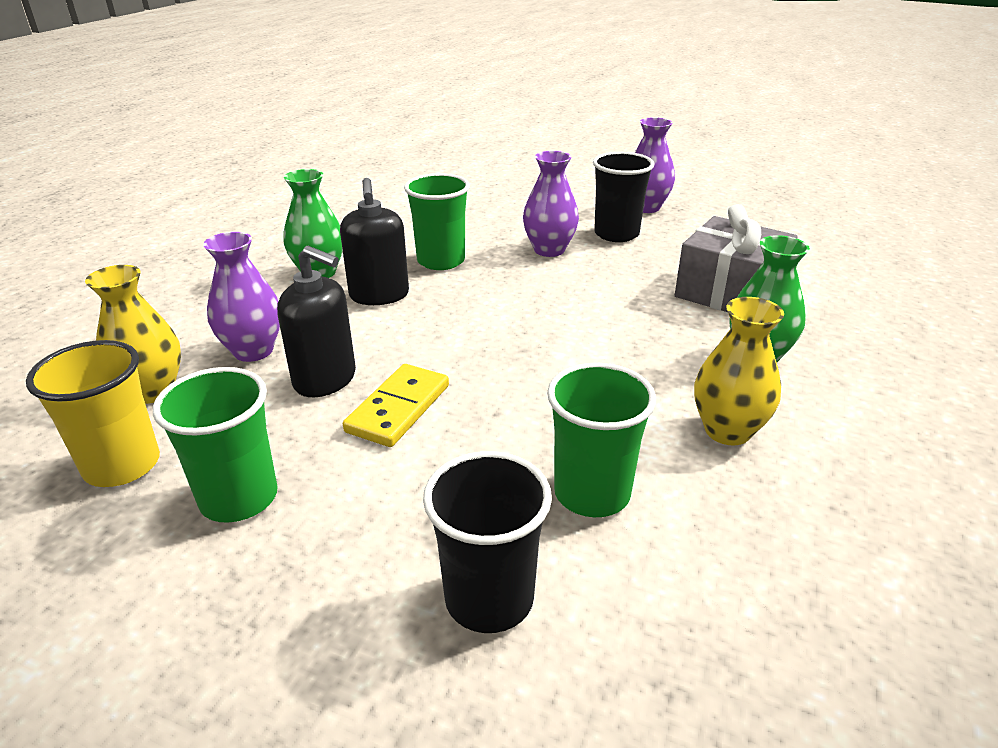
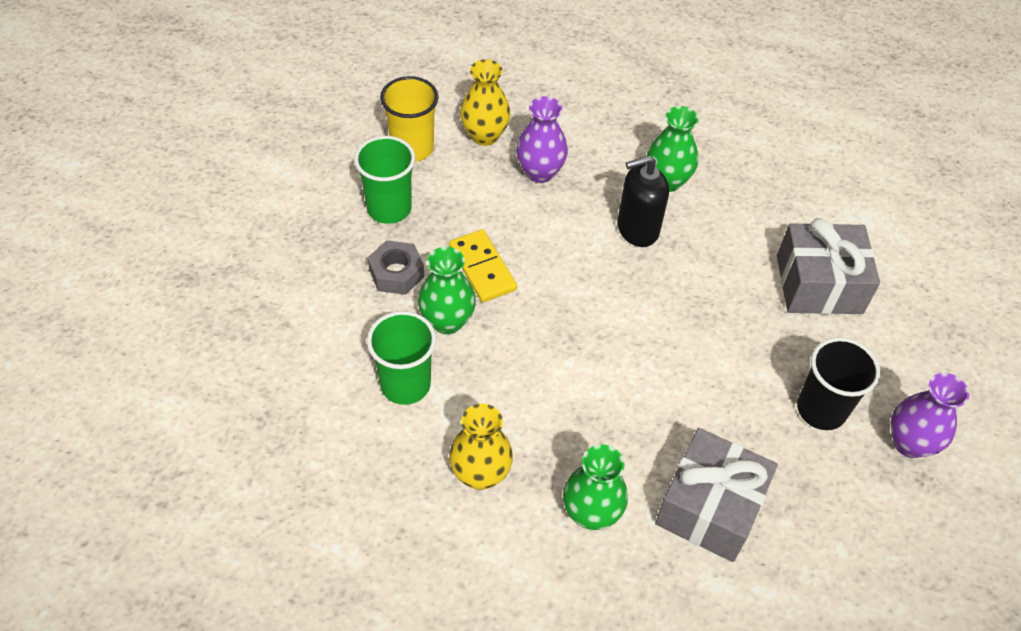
camera: 80 degrees right, 20 degrees up
(325, 379) = (511, 221): black soap dispenser -> none
(380, 494) = (396, 273): none -> grey nut
(398, 408) = (482, 268): yellow domino -> yellow domino turned 45 degrees clockwise
(441, 261) = (713, 262): green cup -> none
(481, 219) = (819, 284): none -> grey gift
(483, 446) = (447, 321): none -> green vase
(489, 599) = (319, 336): black cup -> none
(549, 250) = (762, 348): purple vase -> none

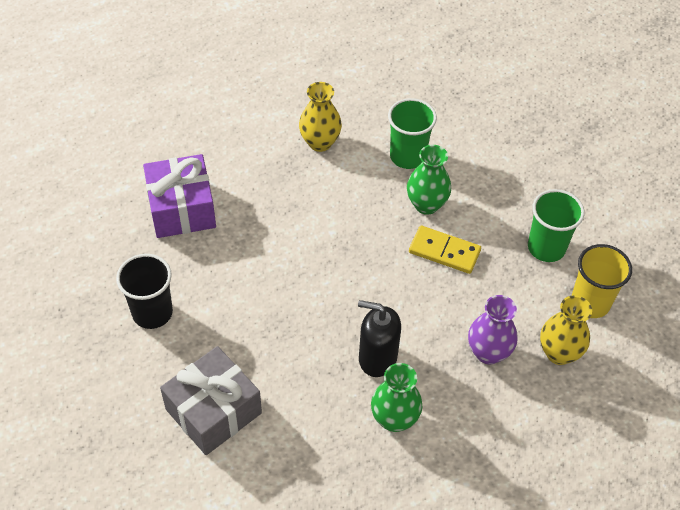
camera: 140 degrees right, 0 degrees up
(396, 273) = (488, 210): grey nut -> none
(591, 513) = (244, 163): green vase -> none
(637, 229) = (377, 358): black soap dispenser -> black soap dispenser turned 105 degrees counterclockwise
(710, 507) = (181, 209): grey gift -> purple gift
(909, 443) = (80, 330): purple vase -> none

